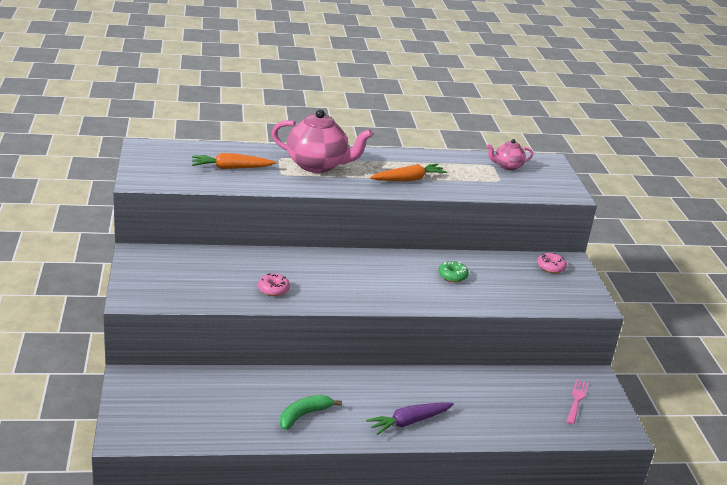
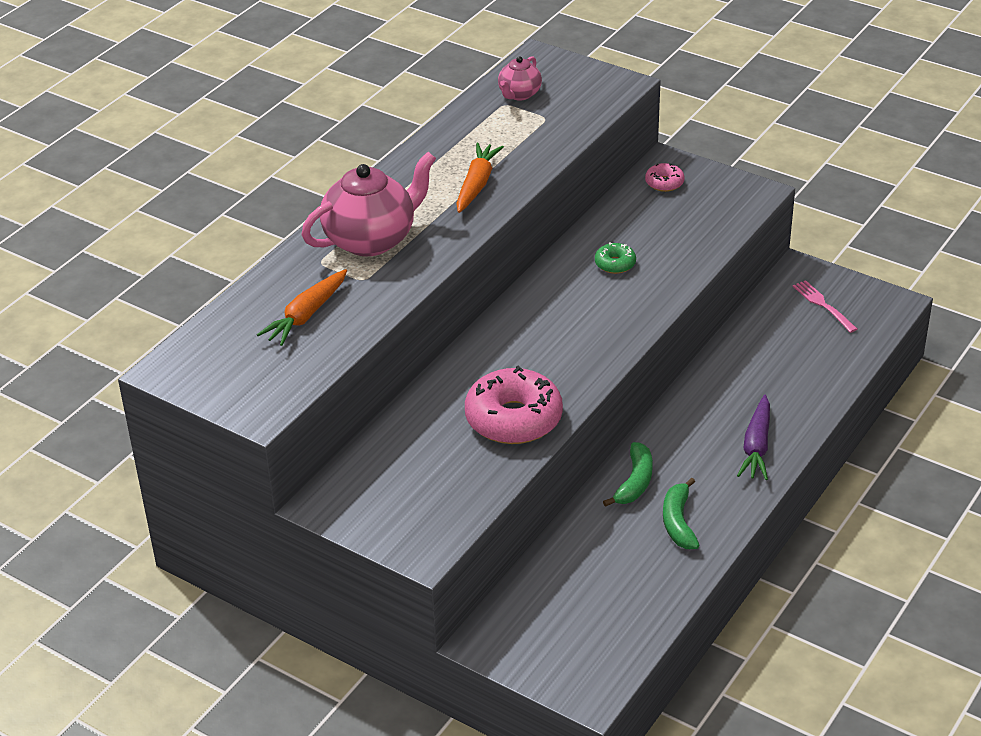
camera: 45 degrees left, 10 degrees up
(273, 289) = (513, 419): pink donut -> pink donut, size x2.15
(319, 384) = (635, 482): none -> green banana

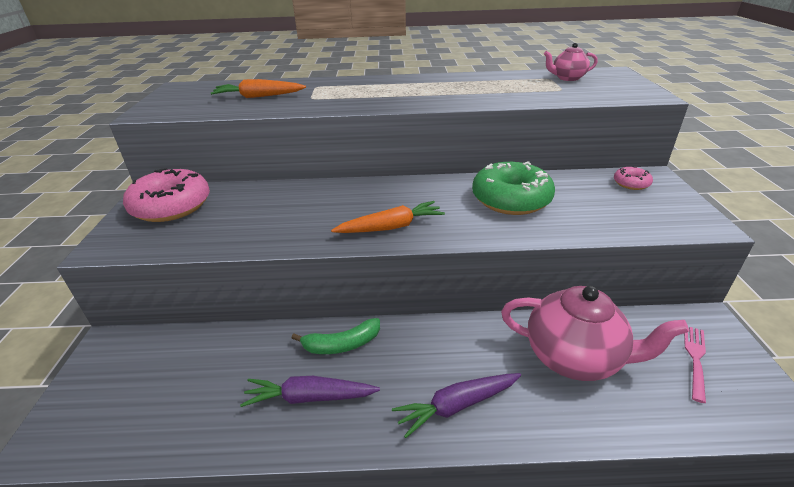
camera: 55 degrees right, 5 degrees down
(371, 239) = (355, 89): pink teapot -> pink teapot (574, 357)
(476, 184) = (455, 94): orange carrot -> orange carrot (391, 227)
(513, 419) = (286, 226): pink donut -> pink donut (171, 206)
(615, 264) = (511, 199): green donut -> green donut, size x2.15
(678, 522) = (309, 397): green banana -> purple carrot

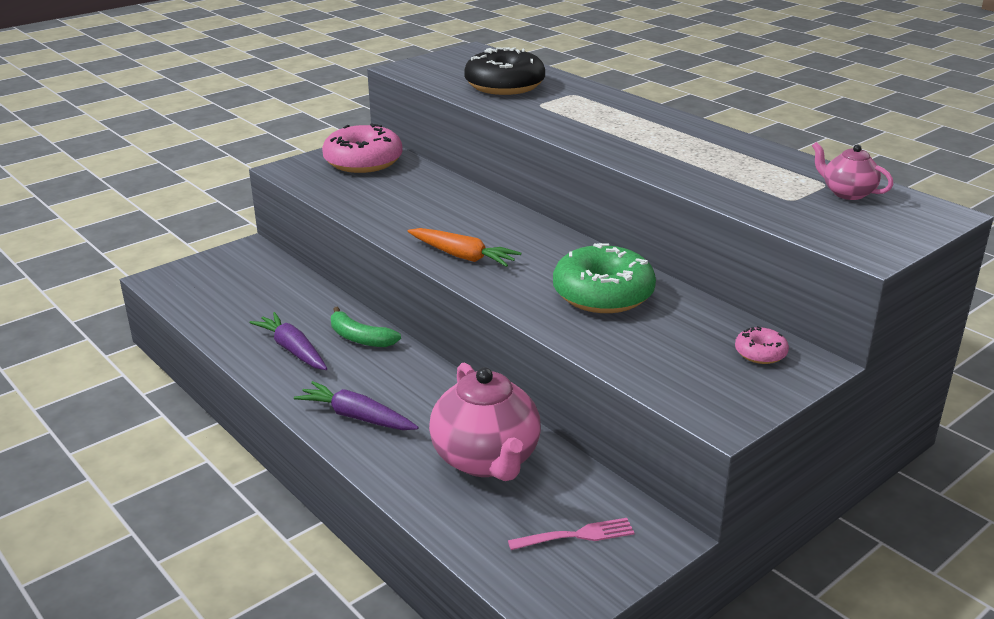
camera: 50 degrees right, 5 degrees down
(258, 97) = (504, 85): orange carrot -> black donut

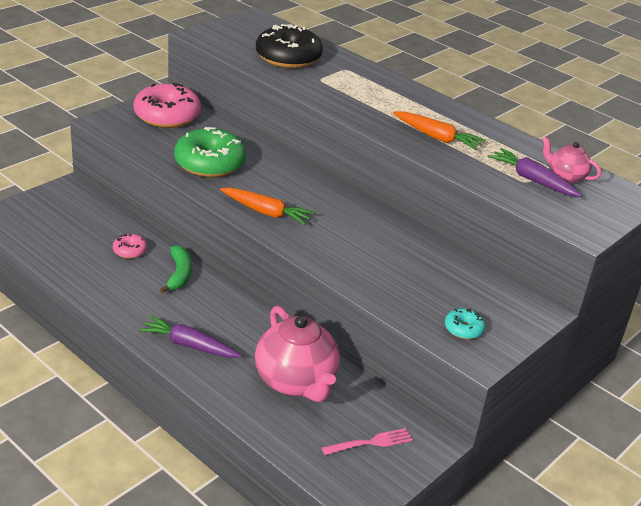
camera: 10 degrees left, 5 degrees up
(293, 350) = (126, 285): purple carrot -> purple carrot (532, 180)
(359, 338) = (179, 274): green banana -> green banana turned 120 degrees counterclockwise
(603, 294) = (381, 250): green donut -> green donut (210, 163)
(678, 157) = (437, 137): none -> orange carrot
(703, 384) = (463, 329): none -> turquoise donut
(760, 353) = (502, 303): pink donut -> pink donut (130, 251)

